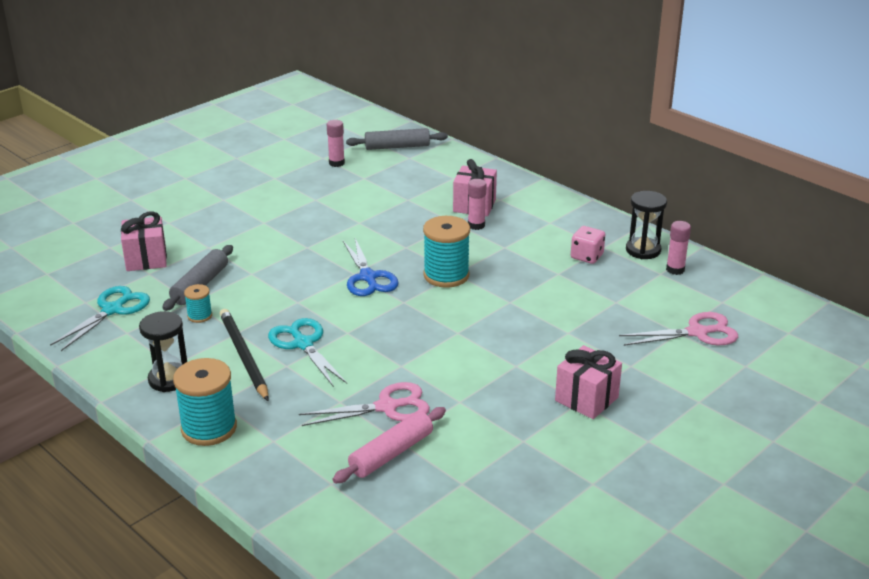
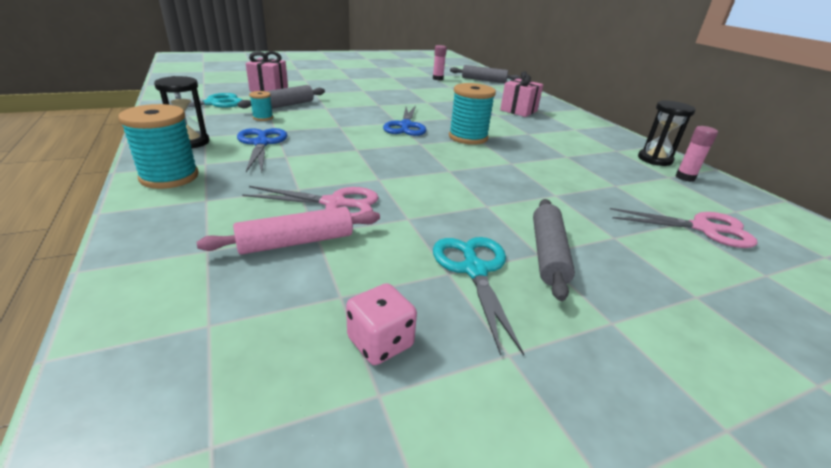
camera: 20 degrees right, 0 degrees up
(244, 356) = (261, 143): black pencil -> blue scissors
(303, 344) = (314, 147): turquoise scissors -> turquoise scissors (474, 270)
(476, 225) = (513, 119): pink glue stick -> none
(586, 399) = (548, 253): pink gift -> grey rolling pin
(587, 256) = (598, 152): pink dice -> pink dice (380, 342)

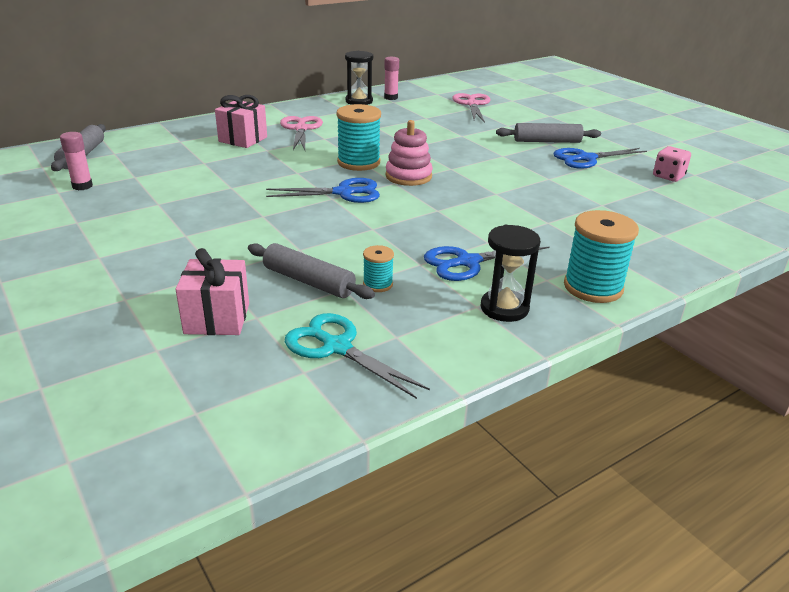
camera: 100 degrees left, 0 degrees up
(296, 242) = (620, 208): pink rolling pin -> none
(334, 203) = (556, 204): pink scissors -> pink scissors (301, 129)
(432, 150) = (408, 176): none -> pink stacking toy
(474, 270) = (586, 158): turquoise scissors -> blue scissors

